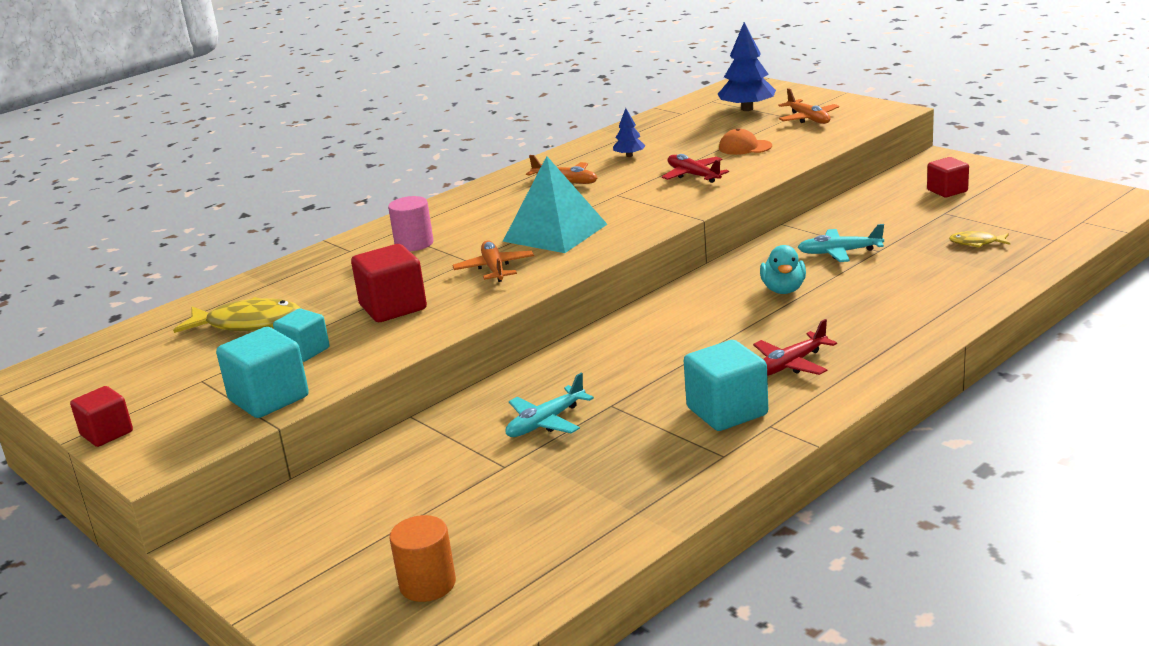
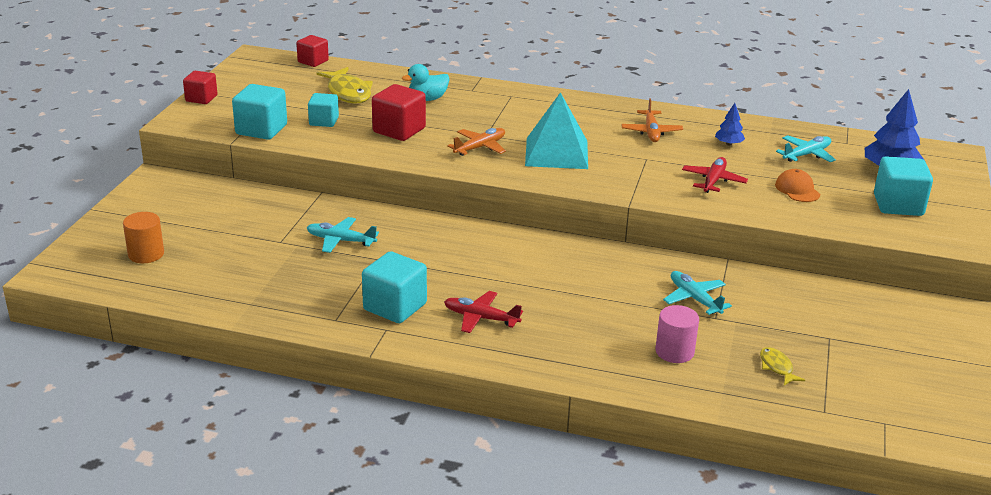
camera: 55 degrees right, 5 degrees up
(414, 244) = (498, 108): pink cylinder -> pink cylinder (674, 352)
(686, 131) = (806, 155): none -> turquoise plane
(783, 289) = (603, 287): turquoise duck -> turquoise duck (427, 99)
(808, 119) = (898, 205): orange plane -> turquoise cube
(947, 191) = (882, 330): red cube -> red cube (313, 61)

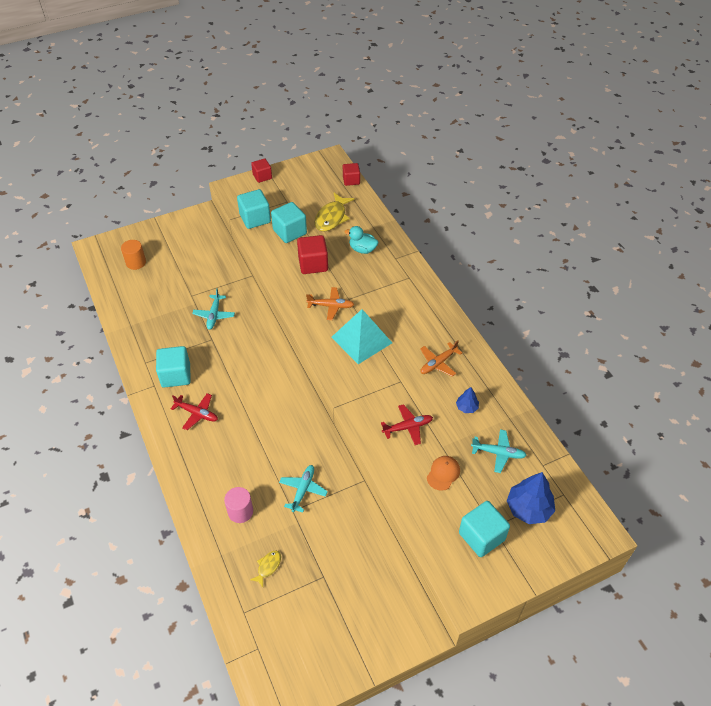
camera: 50 degrees right, 20 degrees up
(324, 121) = (289, 232): turquoise cube -> turquoise cube, size x1.56
(341, 241) = (214, 315): turquoise plane -> turquoise plane turned 150 degrees counterclockwise
(481, 318) = (197, 413): red plane -> red plane turned 135 degrees clockwise

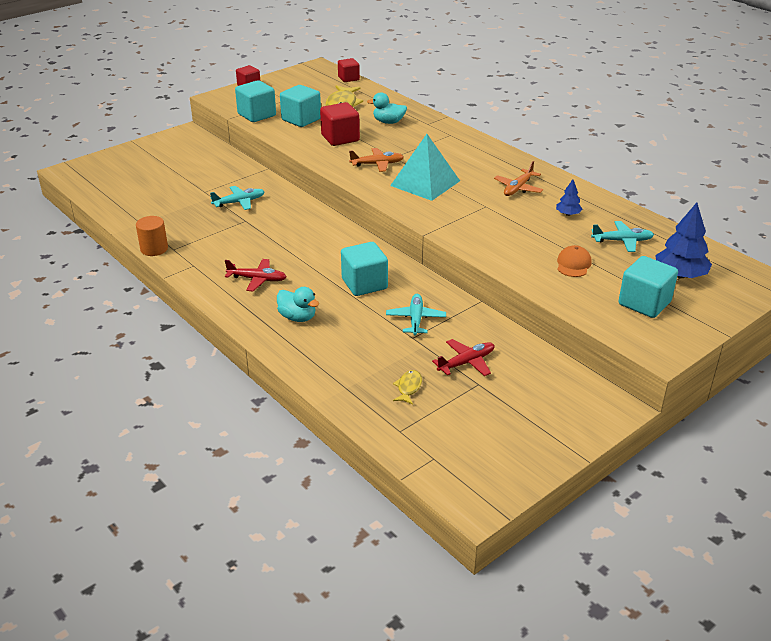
camera: 15 degrees left, 15 degrees down
(136, 262) = (125, 175): orange cylinder -> orange cylinder (154, 249)
(176, 375) = (216, 254): turquoise cube -> turquoise cube (364, 284)
(212, 466) = (297, 317): none -> turquoise duck
(214, 315) = (239, 202): turquoise plane -> turquoise plane turned 105 degrees counterclockwise
(240, 512) = (351, 348): pink cylinder -> none
(407, 427) = (514, 237): red plane -> red plane (466, 362)

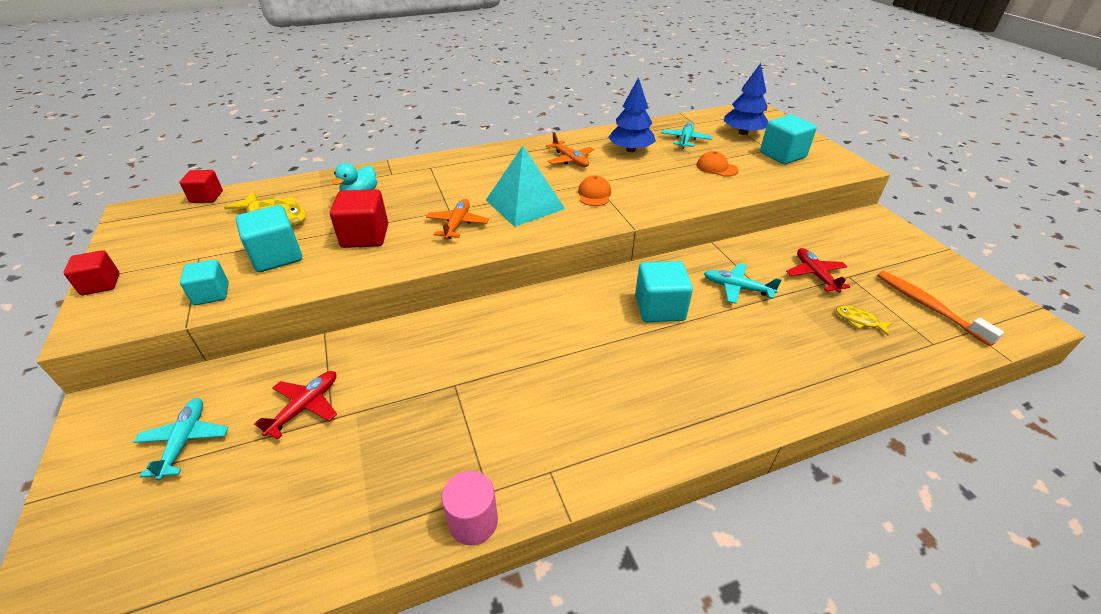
camera: 70 degrees left, 5 degrees up
(154, 249) = (473, 522): orange cylinder -> pink cylinder
(239, 202) = (397, 382): turquoise plane -> turquoise plane (184, 441)
(257, 115) = (211, 294): turquoise cube -> turquoise cube, size x0.64
(257, 279) = (617, 401): red plane -> red plane (305, 407)
(297, 317) = (717, 379): turquoise duck -> none
(458, 433) = (928, 306): none -> orange toothbrush
(465, 209) = (594, 194): none -> orange cap
(568, 214) = (630, 150): blue tree -> blue tree, size x1.88

